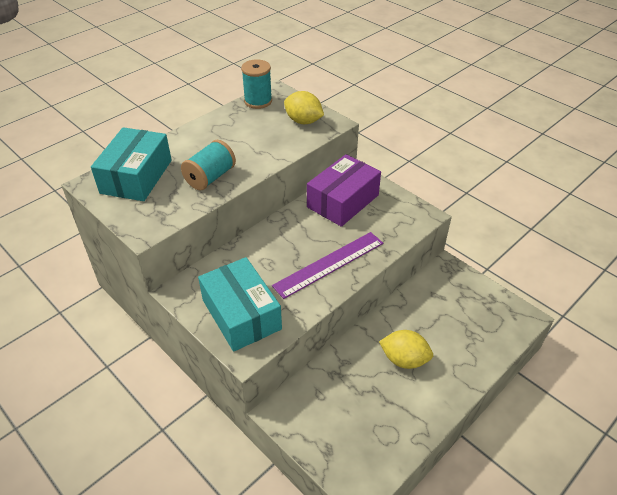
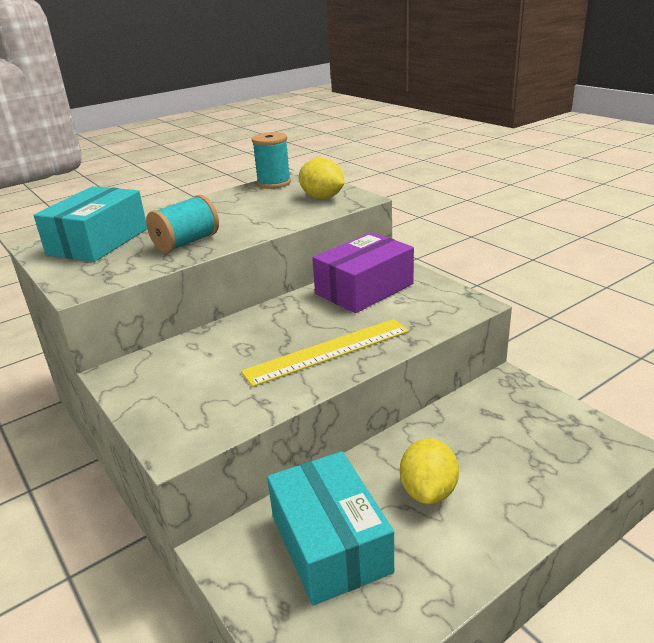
camera: 10 degrees right, 15 degrees down
(241, 314) = (188, 402): turquoise box -> turquoise box (330, 543)
(329, 264) = (328, 351): purple ruler -> yellow ruler
(404, 359) = (428, 491): yellow lemon -> yellow lemon turned 75 degrees clockwise

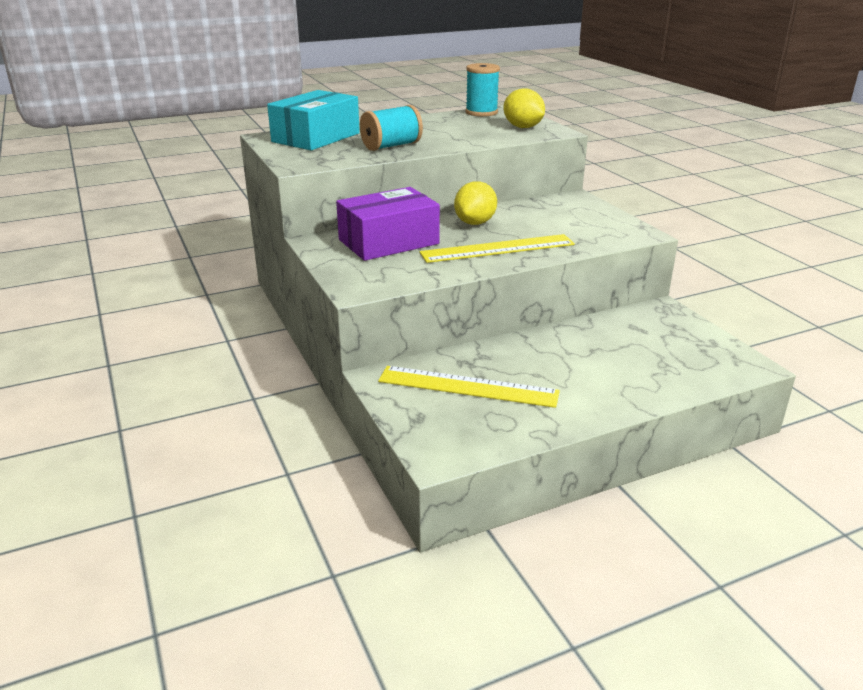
camera: 10 degrees right, 0 degrees up
(330, 543) = (468, 386): turquoise box -> yellow ruler
(364, 289) = (545, 211): purple box -> purple box (388, 242)
(428, 491) = (561, 368): yellow lemon -> yellow lemon (475, 223)

